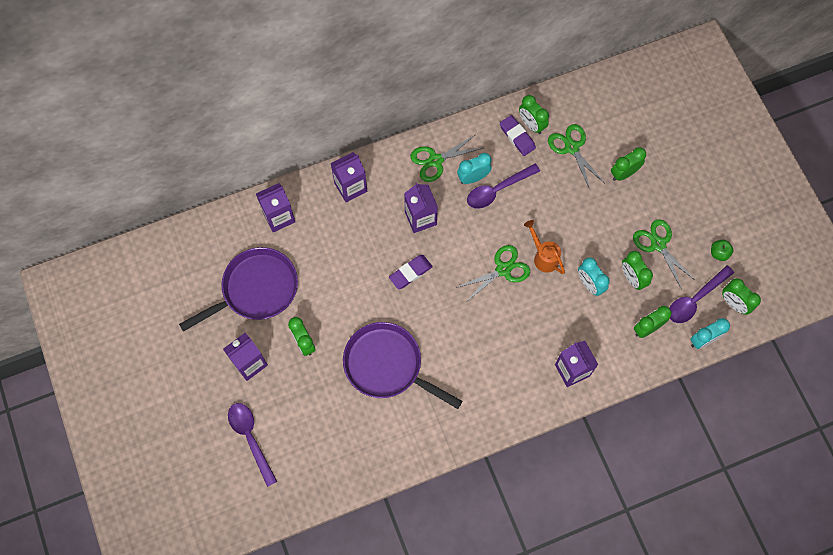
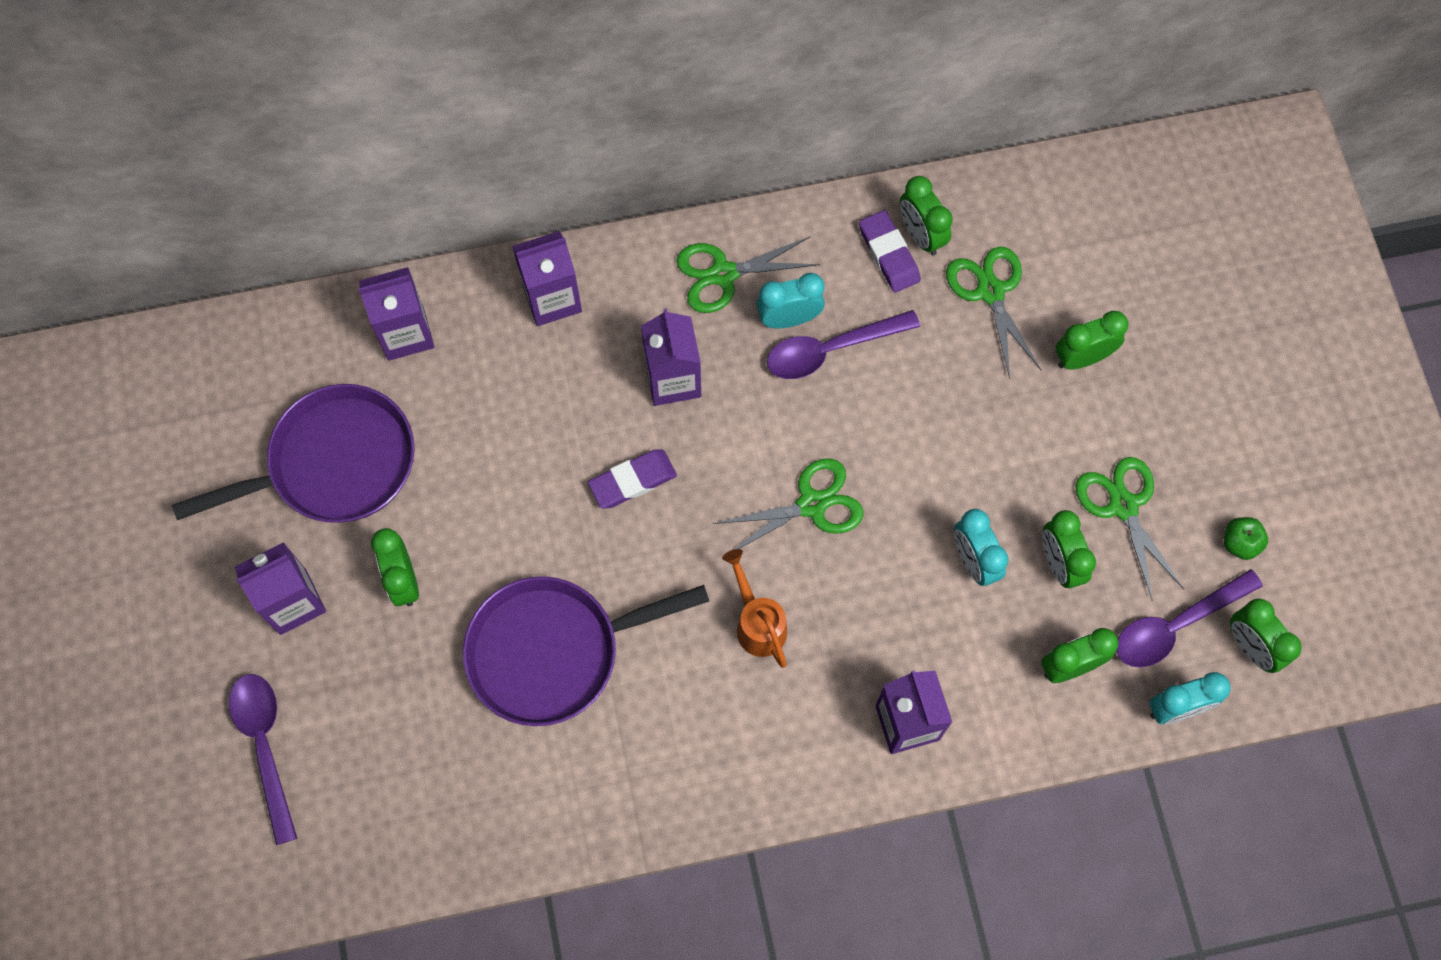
camera: 10 degrees right, 0 degrees up
(387, 365) = (553, 651): purple pan -> purple pan turned 60 degrees counterclockwise
(543, 256) = (894, 492): orange watering can -> orange watering can (757, 623)

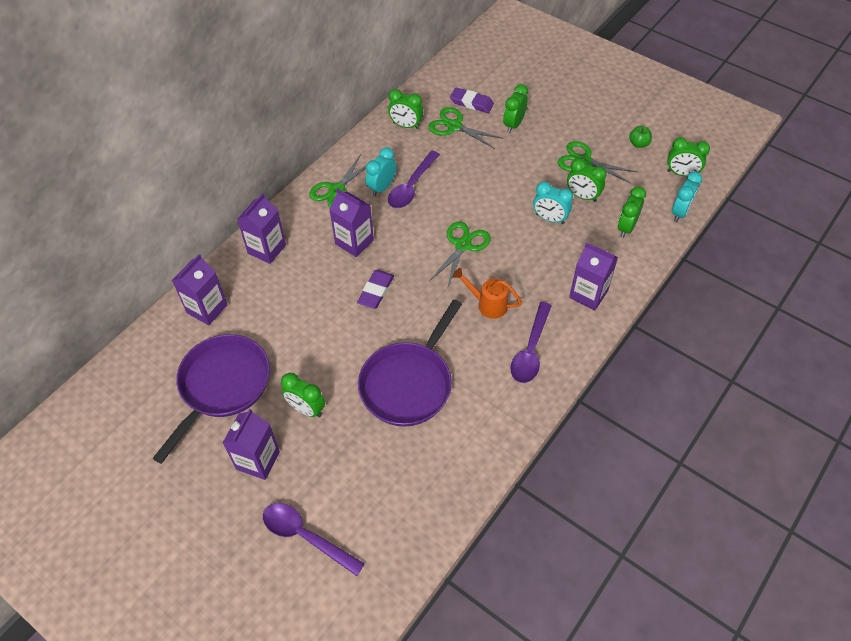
camera: 40 degrees left, 15 degrees down
(889, 254) = (400, 140): purple eraser -> purple eraser (471, 103)
(1175, 625) = (648, 186): purple spoon -> purple spoon (530, 351)

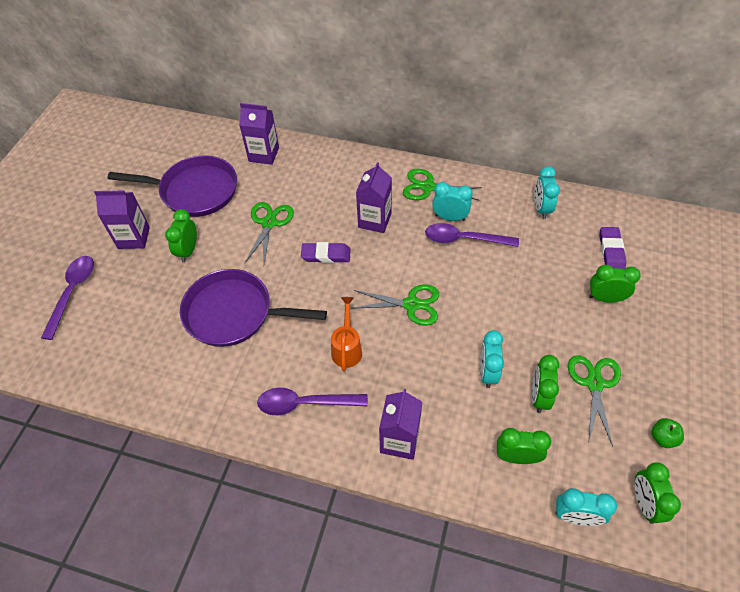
camera: 70 degrees right, 0 degrees up
(267, 249) = (339, 166): purple carton -> none
(406, 125) = (541, 208): green clock -> turquoise clock
(454, 126) = (567, 247): green scissors -> green scissors (269, 223)

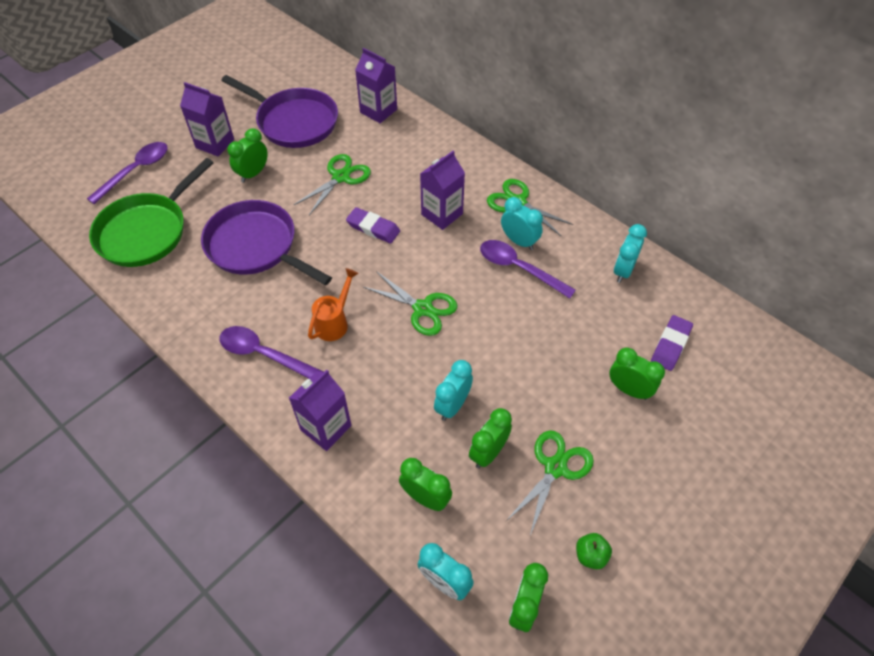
camera: 25 degrees right, 0 degrees up
(121, 343) = (146, 231): none -> green pan

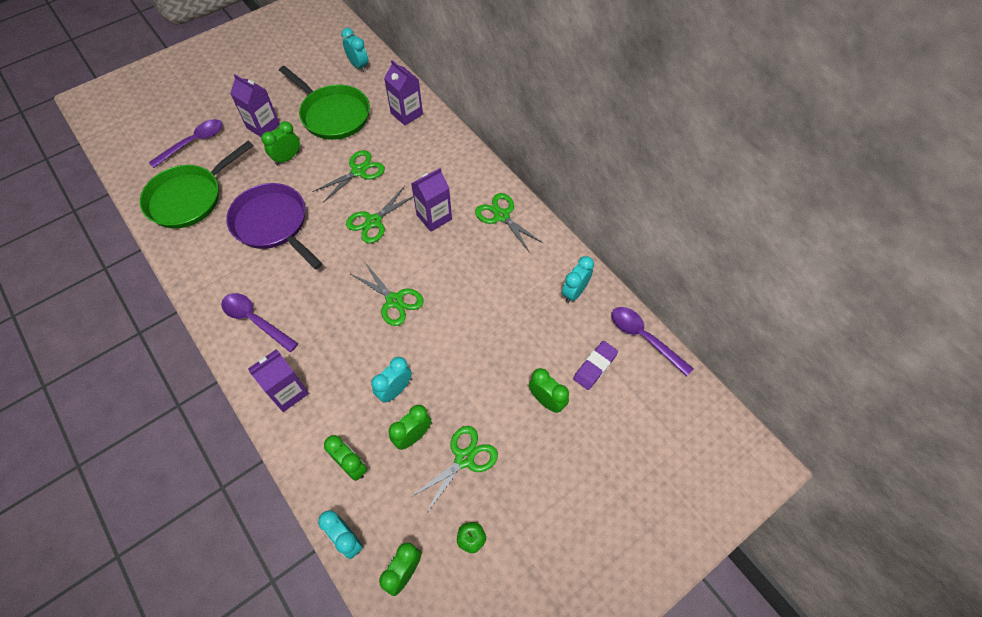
camera: 10 degrees right, 5 degrees up
(294, 122) = (333, 114): purple pan -> green pan
(334, 322) = (319, 301): orange watering can -> none
(373, 228) = (373, 221): purple eraser -> green scissors
(518, 268) = (485, 276): purple spoon -> purple spoon (643, 337)
(519, 241) = (492, 252): turquoise clock -> turquoise clock (358, 66)

